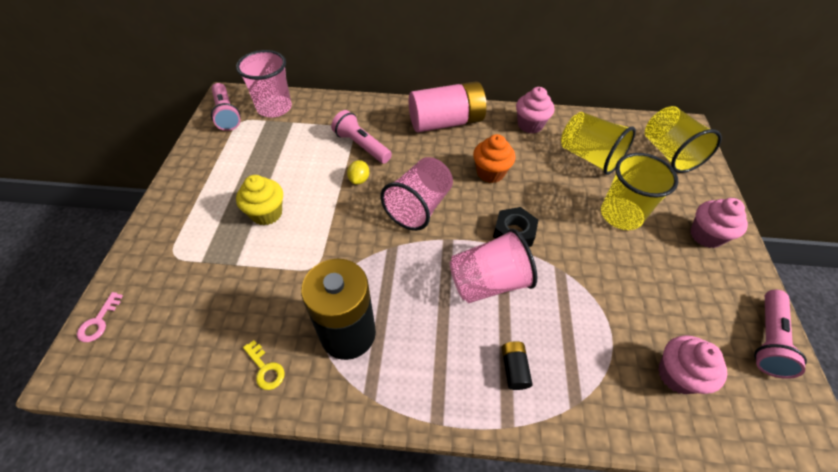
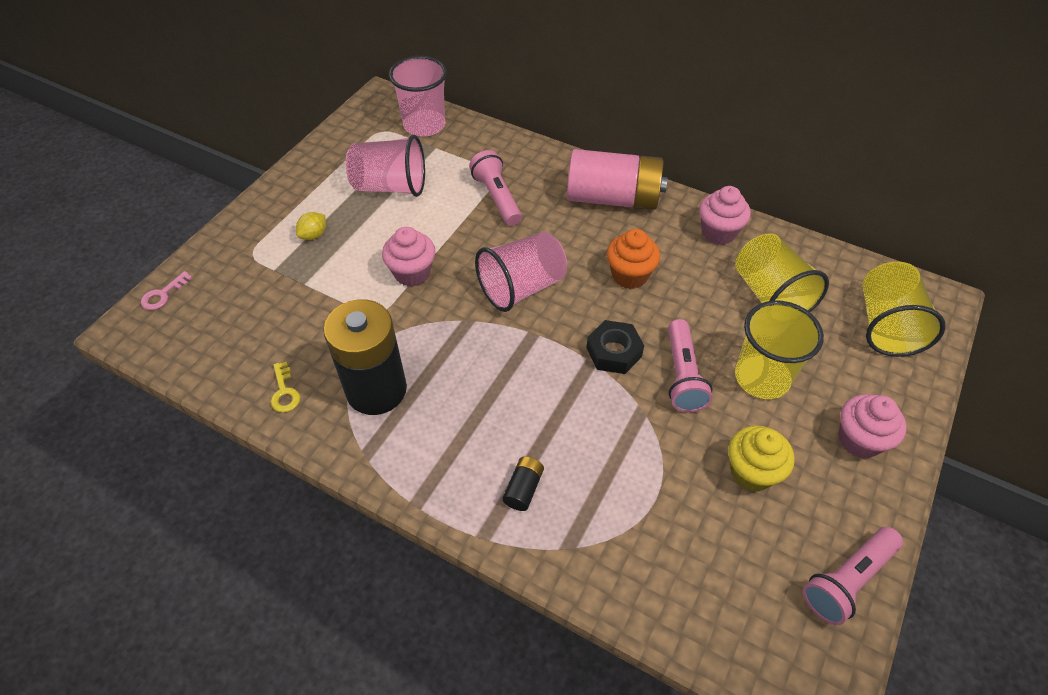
camera: 25 degrees right, 0 degrees up
(226, 114) = (370, 118): pink flashlight -> pink flashlight (682, 375)
(267, 213) = (358, 242): yellow cupcake -> yellow cupcake (751, 472)
(359, 179) = (473, 236): yellow lemon -> yellow lemon (314, 235)
(488, 282) = (550, 394): pink cup -> pink cup (390, 186)
(677, 375) = (703, 569): pink cupcake -> pink cupcake (412, 273)

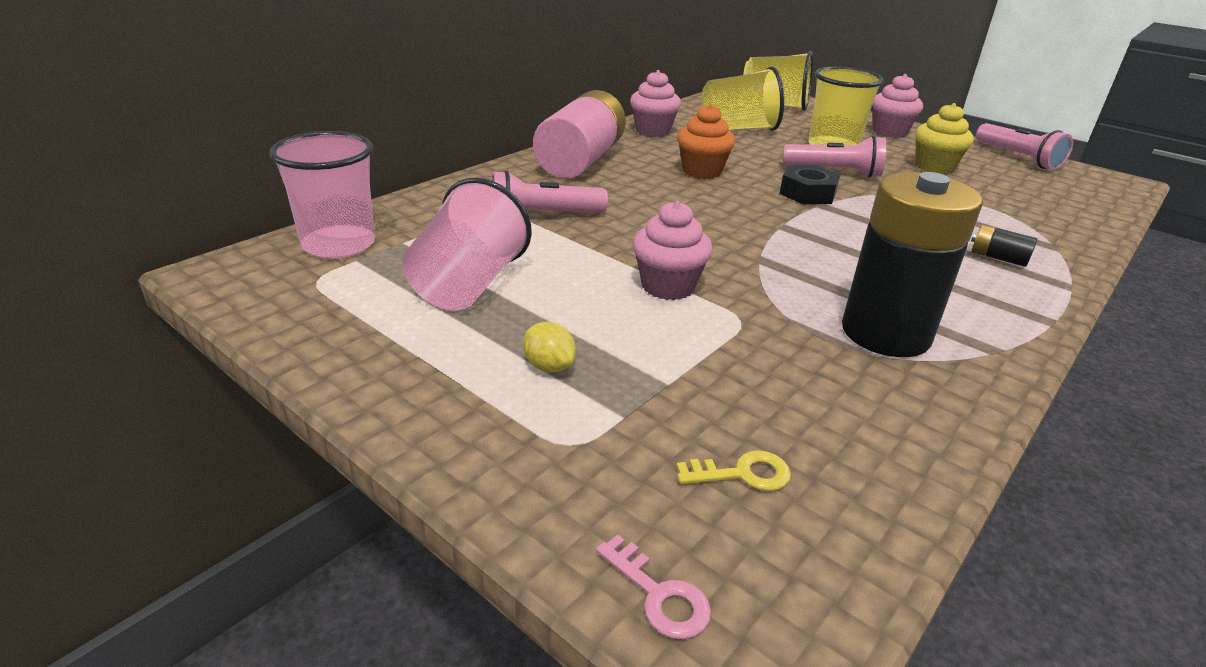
camera: 80 degrees left, 20 degrees down
(284, 392) = (908, 417): yellow key -> yellow key (742, 474)
(522, 287) = (709, 222): pink cup -> none

